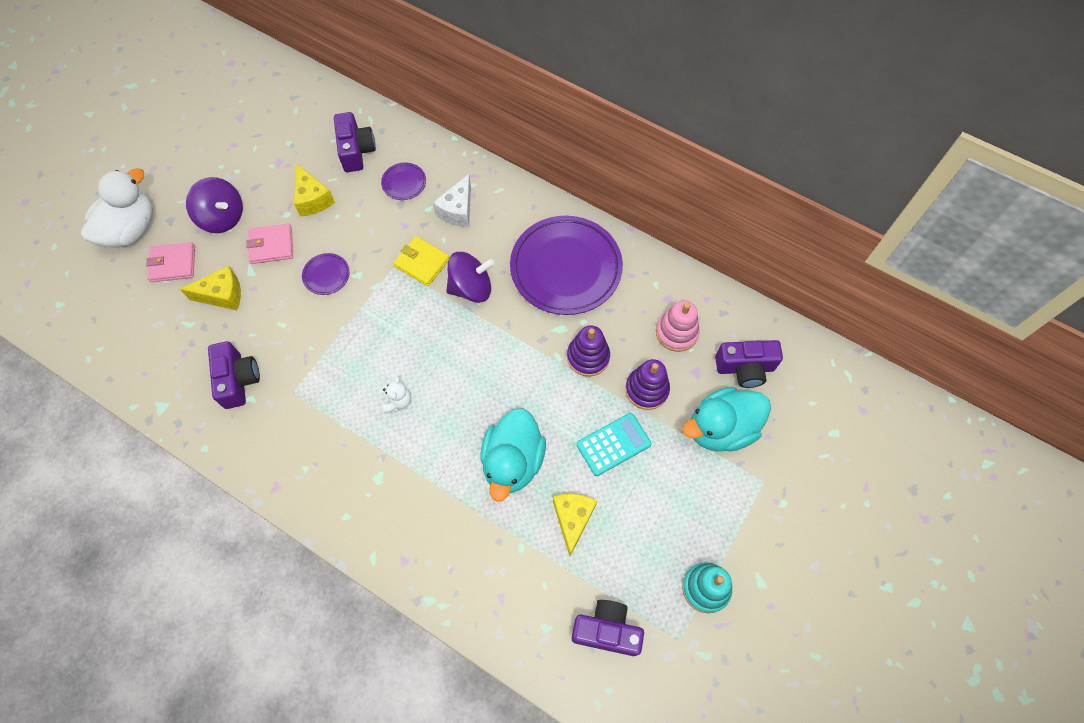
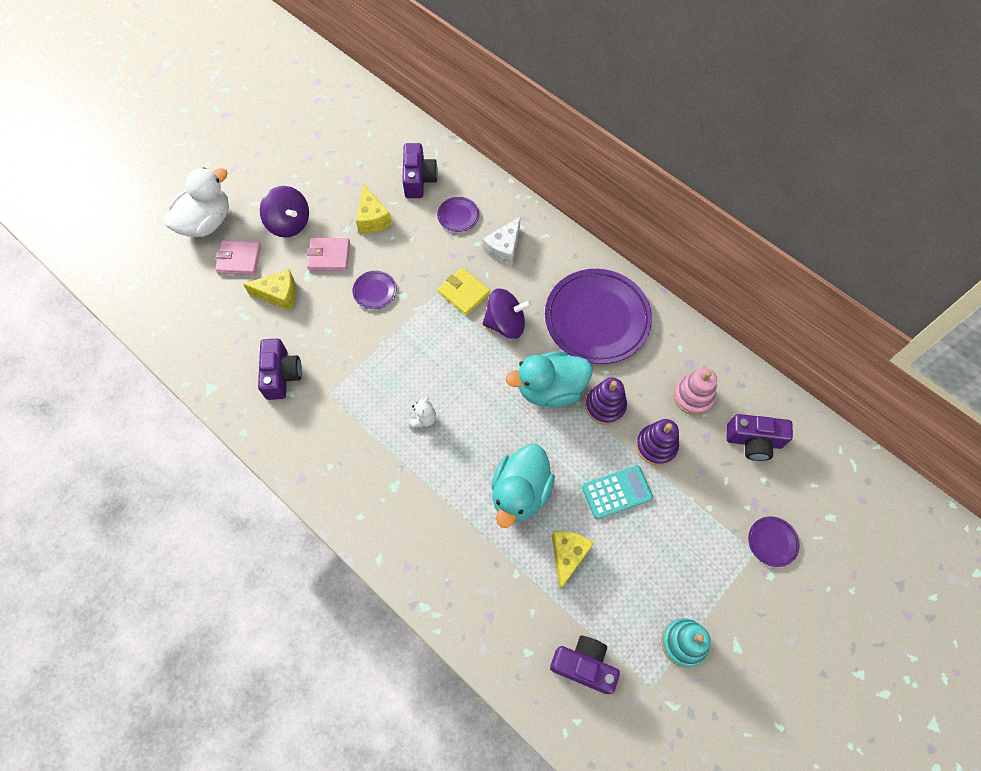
camera: 10 degrees right, 0 degrees up
(721, 428) = (721, 495): turquoise duck -> turquoise duck (550, 389)
(779, 468) = (772, 542): none -> purple plate

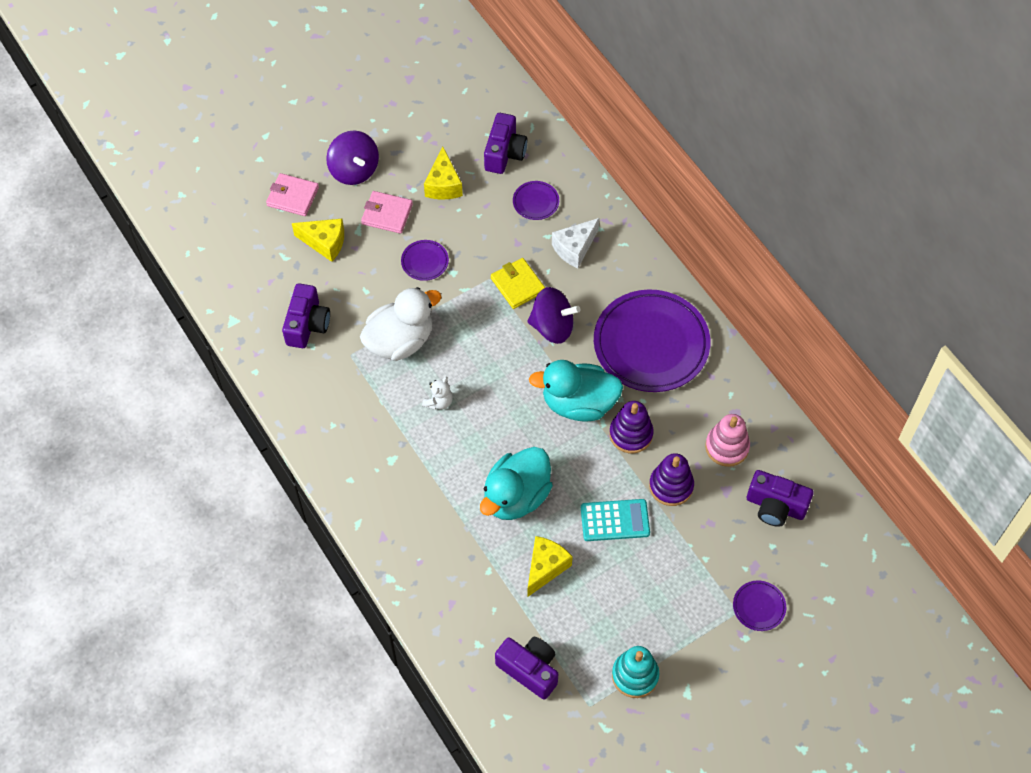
camera: 15 degrees right, 5 degrees down
(206, 222) = (268, 150): white duck -> white duck (400, 341)

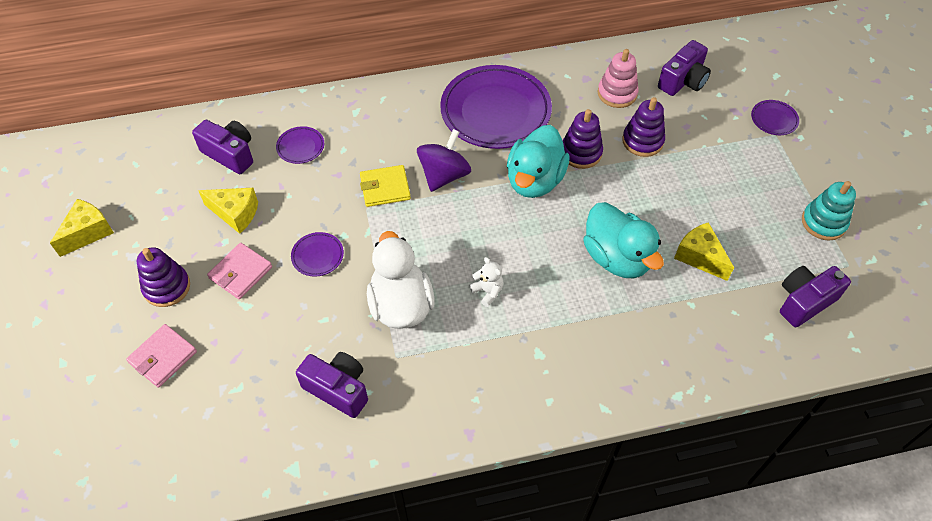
camera: 70 degrees left, 5 degrees down
(325, 243) = (242, 342): yellow cheese -> yellow cheese (88, 233)
(354, 170) = (167, 287): purple spinning top -> purple stacking toy
(574, 248) = (368, 134): white cheese -> none
(615, 520) = (665, 190): turquoise calculator -> none

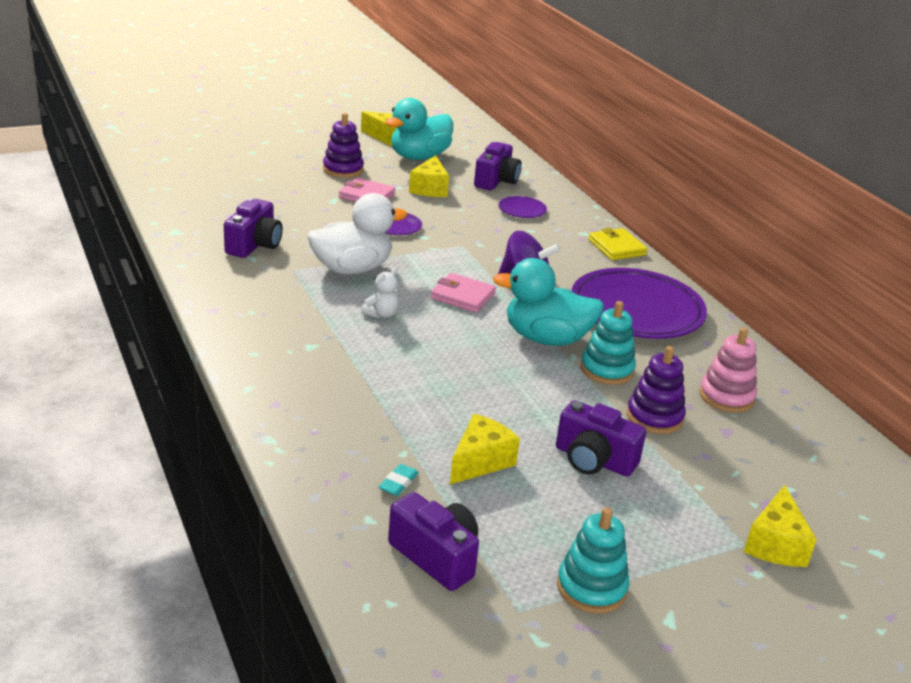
camera: 75 degrees right, 25 degrees down
(163, 357) = (275, 174): pink wallet -> pink wallet (462, 296)
(385, 188) = (492, 253): yellow wallet -> yellow wallet (616, 247)
(581, 153) = (607, 369): purple stacking toy -> turquoise stacking toy
(617, 258) = (455, 396): turquoise duck -> turquoise duck (419, 157)
(683, 81) = (792, 454): purple camera -> purple camera (594, 460)
(727, 313) = (398, 483): none -> turquoise eraser
(774, 120) = (775, 544): purple plate -> yellow cheese

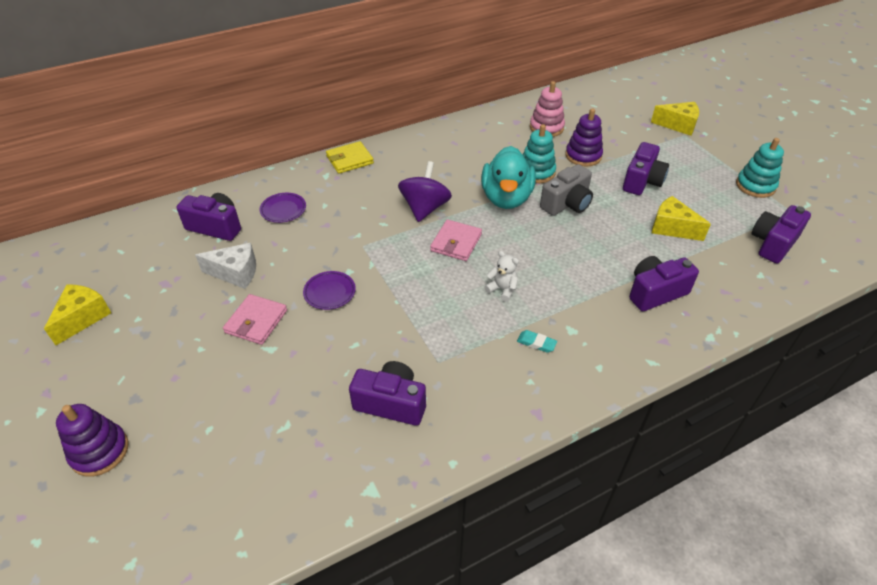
camera: 90 degrees left, 15 degrees up
(343, 169) = (181, 349): purple stacking toy -> purple stacking toy (100, 451)
(352, 269) = (425, 317): white duck -> none
(354, 416) = (655, 292): none -> purple camera
(398, 483) = (717, 264): turquoise eraser -> turquoise eraser (536, 343)
(419, 157) = (148, 286): turquoise duck -> none
(430, 188) = (235, 273): yellow cheese -> white cheese
(535, 382) = (567, 204): none -> grey camera
(636, 311) = (451, 155): purple plate -> none

